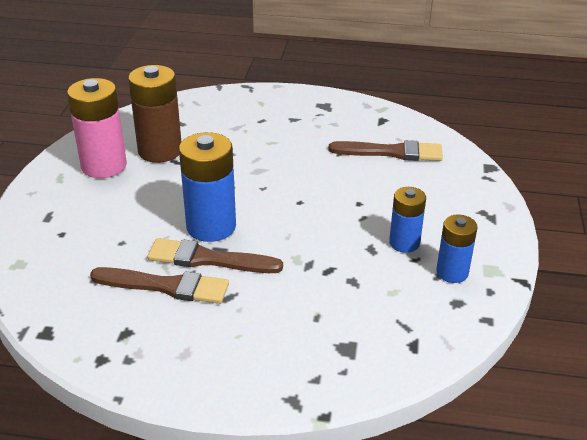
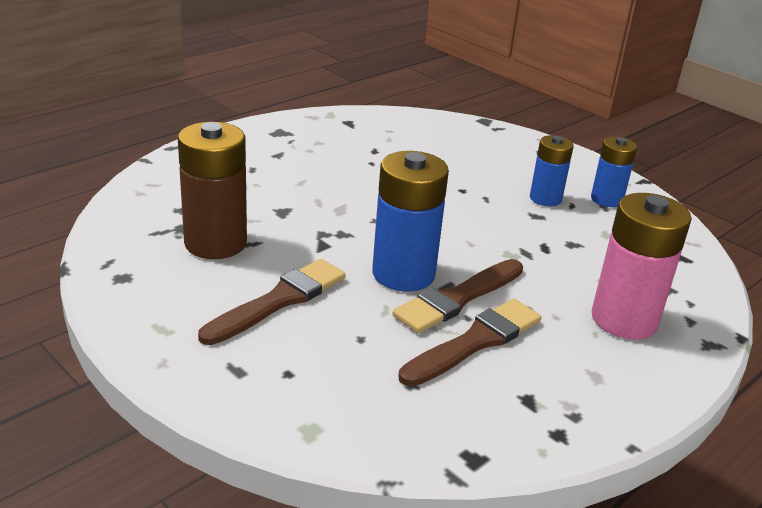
camera: 55 degrees left, 5 degrees down
(104, 166) = (188, 289): pink battery -> pink battery (624, 319)
(391, 152) = (406, 142): brown brush -> brown brush (279, 300)

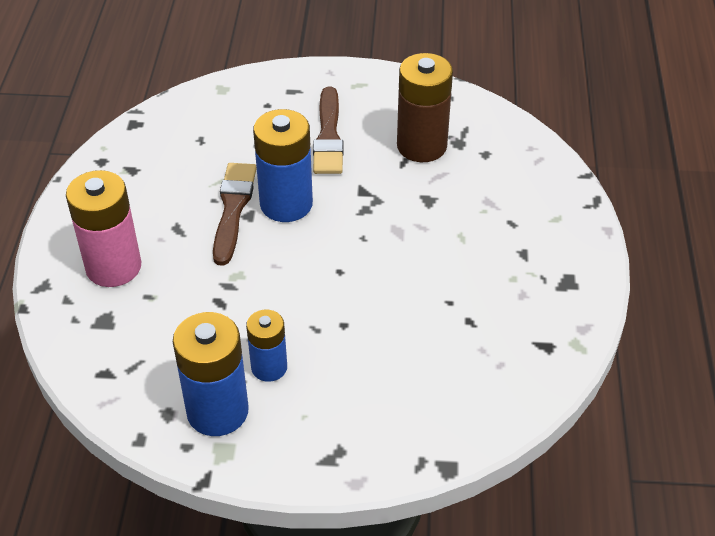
camera: 140 degrees right, 15 degrees up
(475, 342) = (192, 185): brown brush -> none
(606, 199) = (217, 411): blue battery -> blue battery, size x1.66

